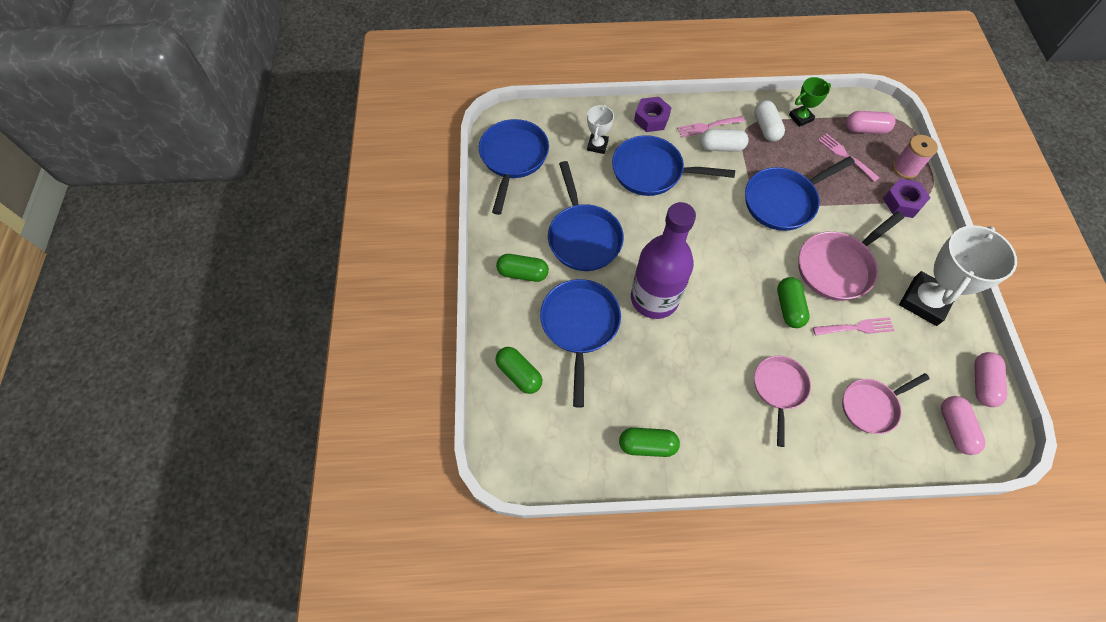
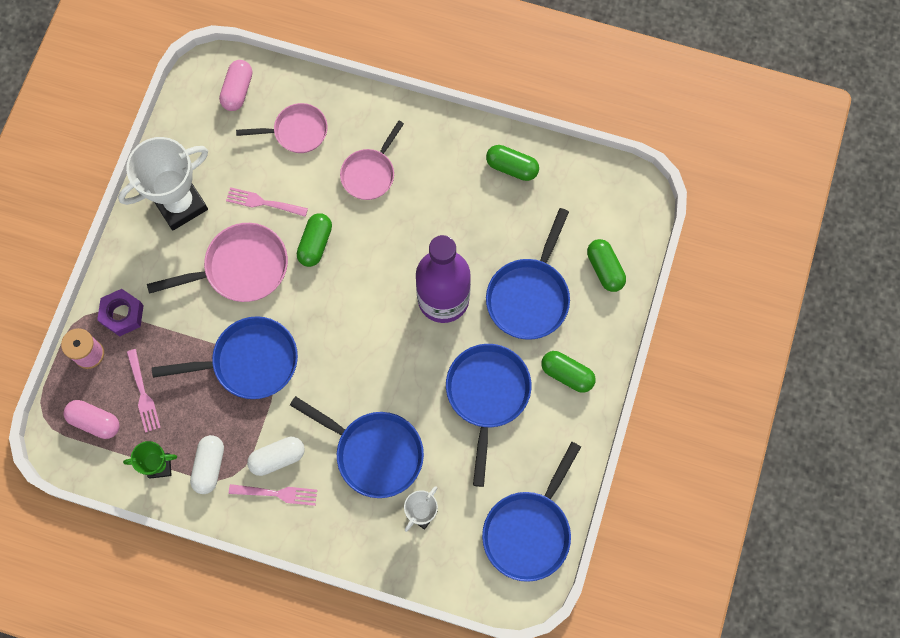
camera: 160 degrees left, 10 degrees up
(651, 119) = (339, 531): purple nut -> none
(721, 147) = (277, 458): white capsule -> white capsule turned 45 degrees counterclockwise
(982, 383) = (185, 116): pink capsule -> none

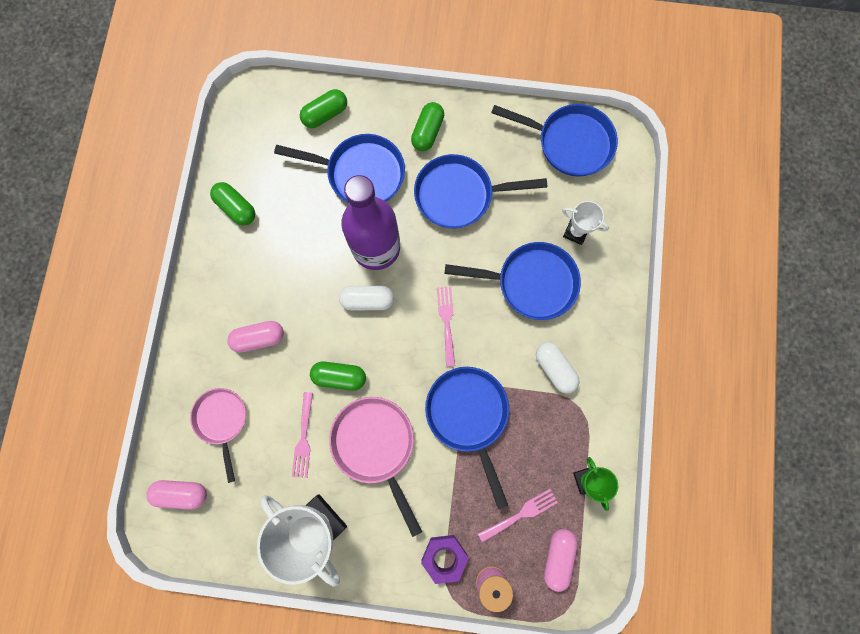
camera: 100 degrees left, 5 degrees up
(209, 466) = (576, 431): white capsule -> white capsule (367, 300)
(277, 494) = (587, 362): pink fork -> pink fork (446, 322)
(370, 173) = (259, 338): pink pan -> pink capsule
(374, 453) = (531, 282): blue pan -> blue pan turned 75 degrees clockwise
(511, 167) = (236, 208): green capsule -> green capsule turned 60 degrees counterclockwise

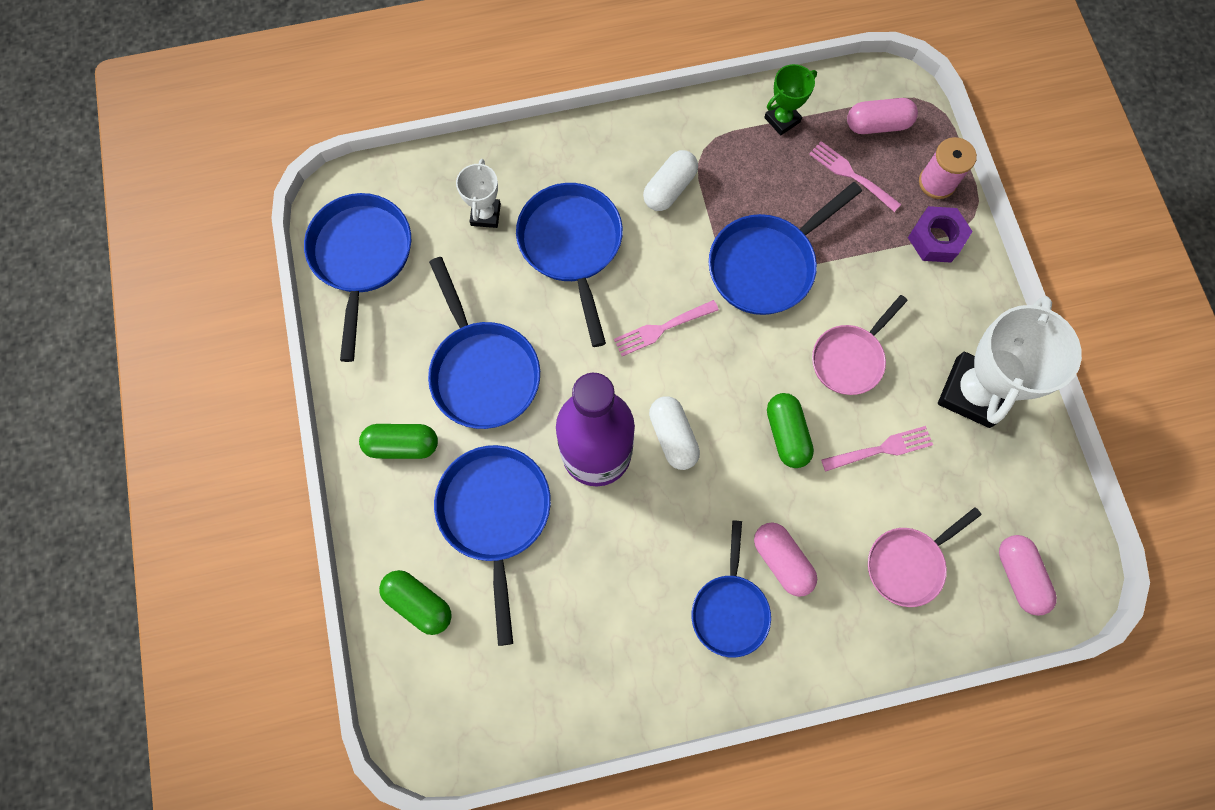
camera: 110 degrees left, 5 degrees down
(236, 208) = (610, 676): green capsule -> none
(243, 293) = (729, 609): none -> blue pan
(376, 445) = (849, 359): pink pan -> pink pan, size x0.67

